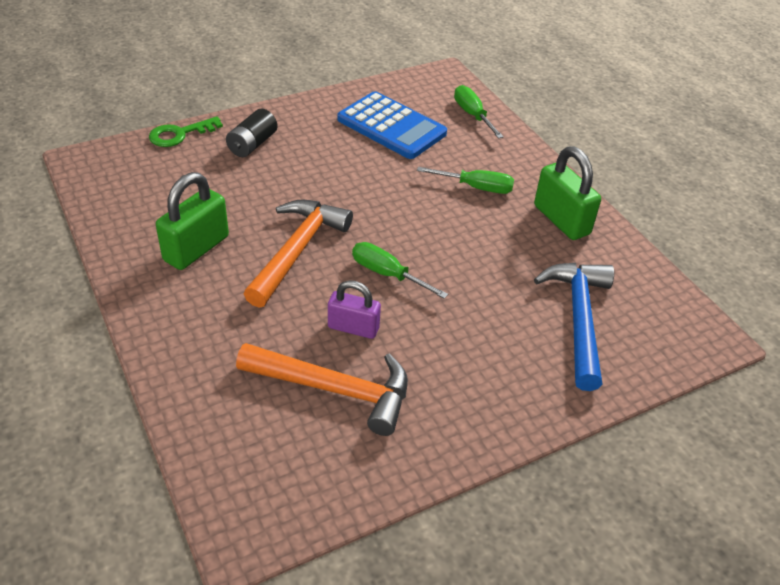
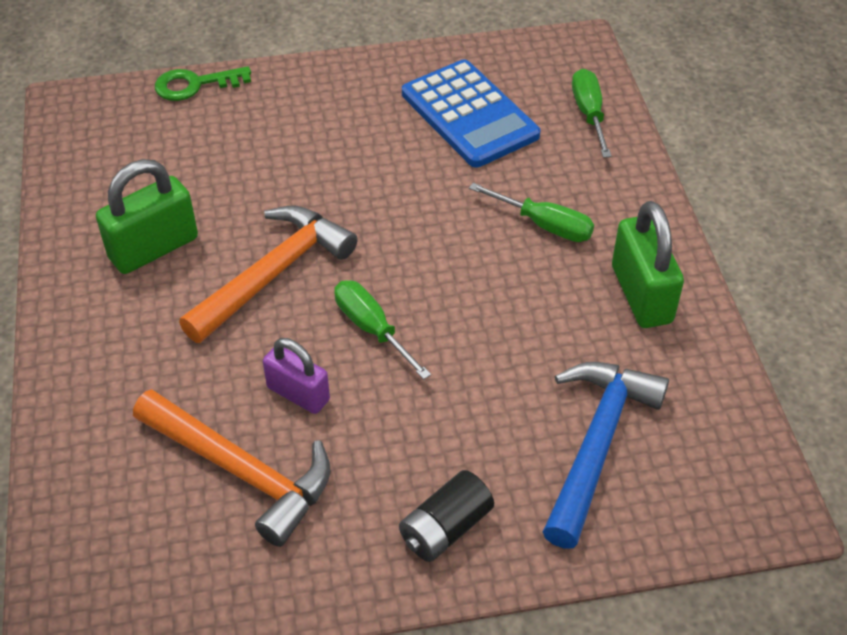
camera: 20 degrees right, 5 degrees up
(252, 144) = (278, 113): black battery -> black battery (445, 528)

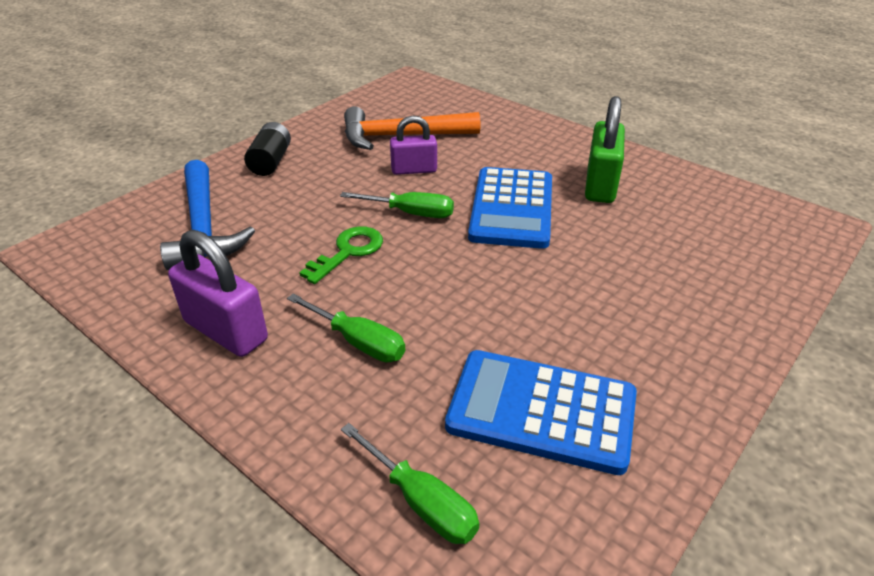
camera: 140 degrees right, 10 degrees down
(194, 85) = (785, 288): green key -> green key (348, 252)
(273, 273) = (512, 208): orange hammer -> blue calculator
(544, 225) = (358, 342): green screwdriver -> green screwdriver turned 135 degrees counterclockwise
(641, 294) = (225, 331): green padlock -> purple padlock

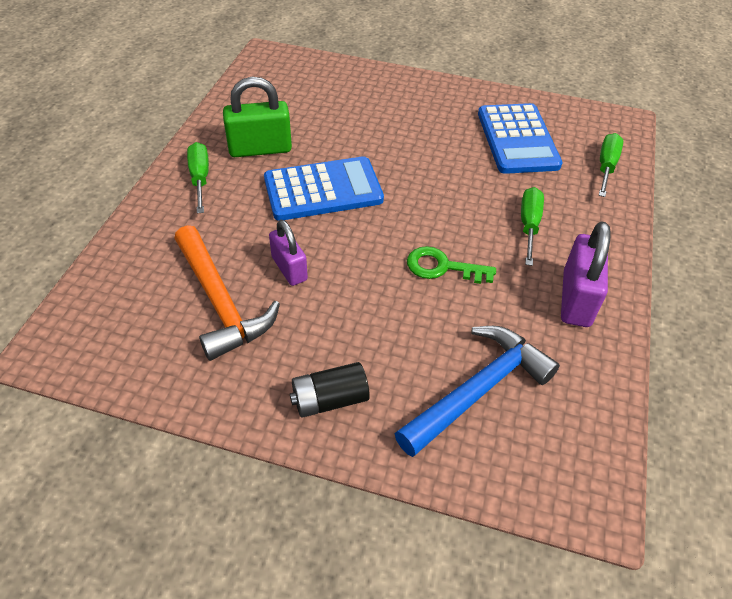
camera: 115 degrees left, 10 degrees up
(410, 213) = (365, 247): green screwdriver -> green screwdriver (200, 178)

